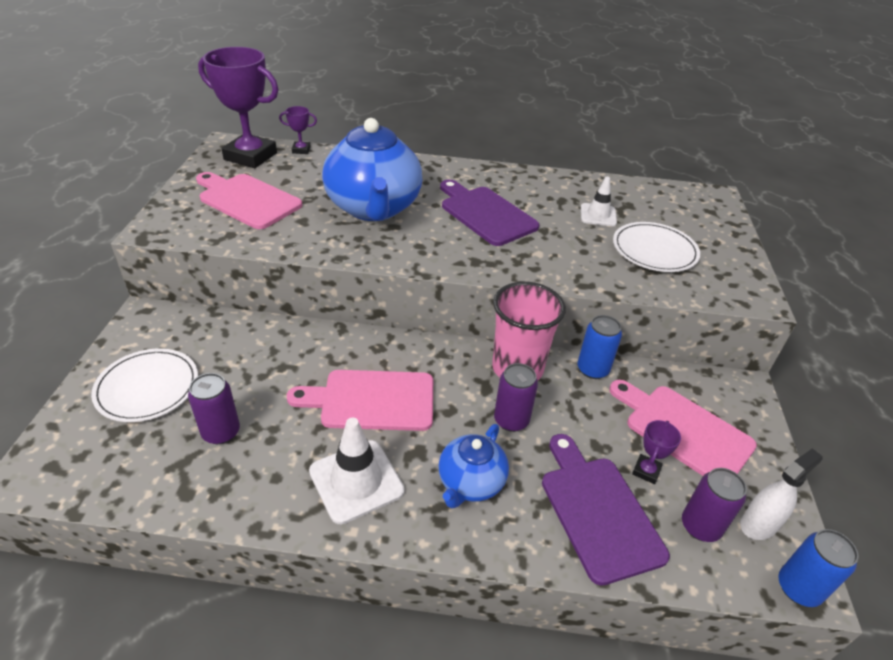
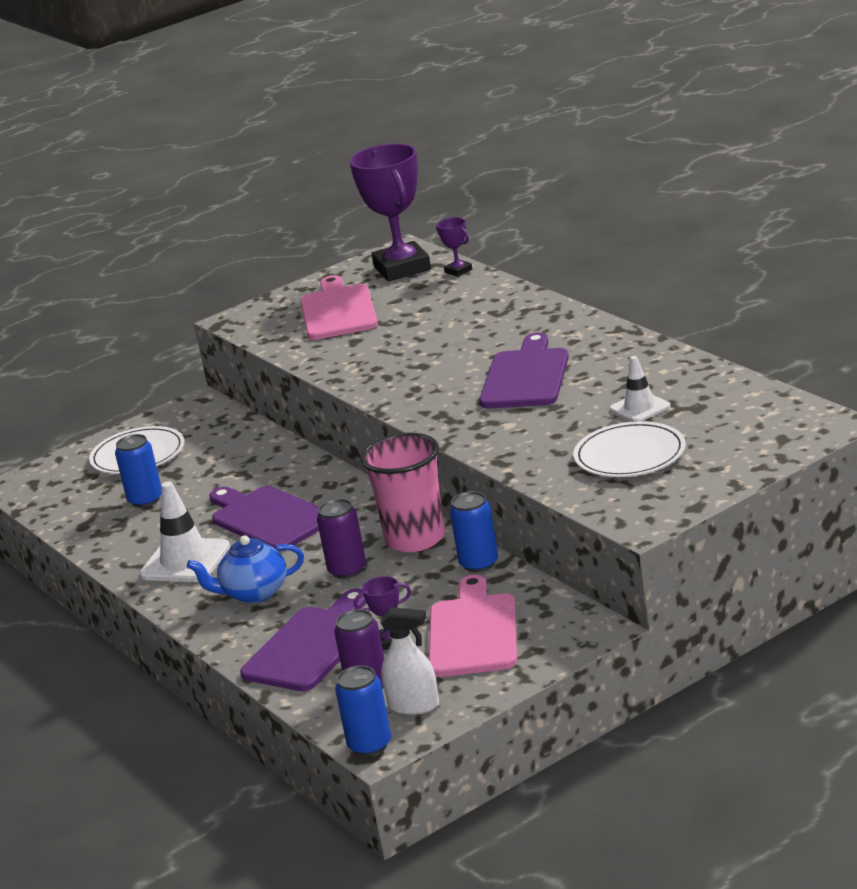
camera: 55 degrees right, 15 degrees down
(221, 432) = (145, 500): purple can -> blue can
(372, 400) = (268, 518): pink cutting board -> purple cutting board
(373, 208) = (431, 345): blue teapot -> none

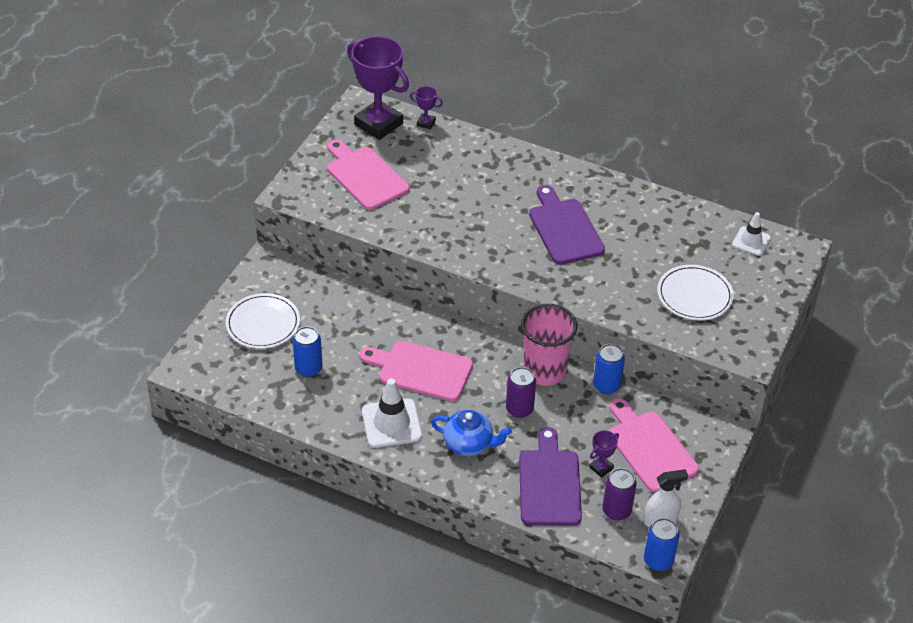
camera: 35 degrees left, 20 degrees up
(254, 593) = (469, 444): blue teapot -> blue teapot turned 120 degrees counterclockwise
(268, 518) = (421, 370): purple cutting board -> pink cutting board
(640, 408) = (667, 249): white traffic cone -> white traffic cone (751, 241)

